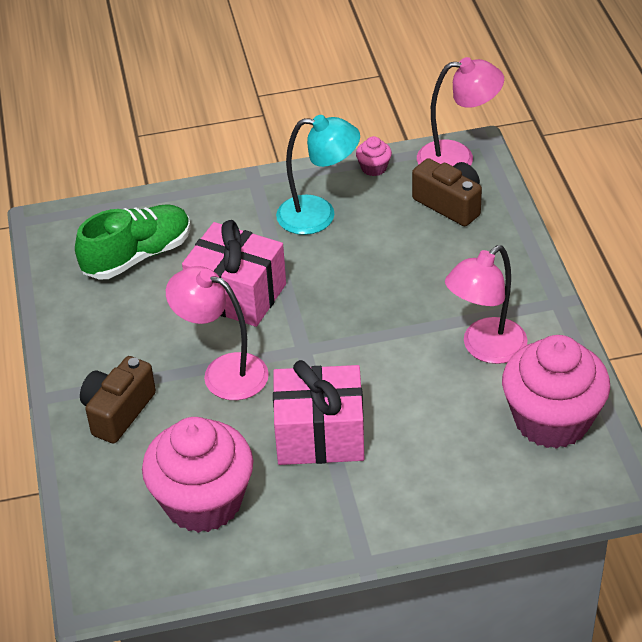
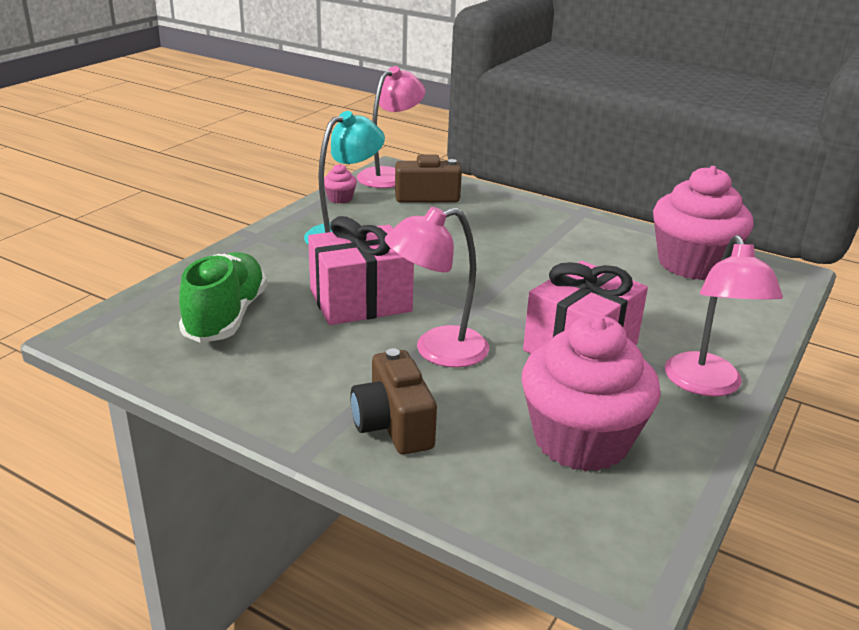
camera: 50 degrees left, 15 degrees down
(485, 348) = (587, 250): pink lamp -> pink lamp (707, 385)

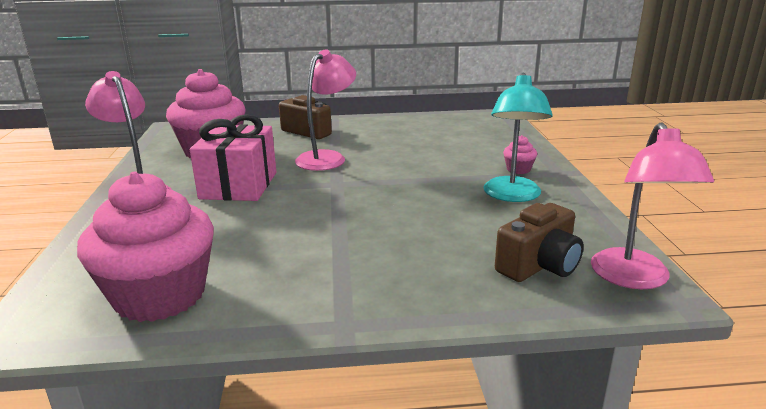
camera: 145 degrees right, 5 degrees down
(226, 317) = (461, 136): green shoe -> none
(340, 198) = (596, 225): pink cupcake -> pink cupcake (518, 169)
(360, 301) = (410, 163): pink gift -> none

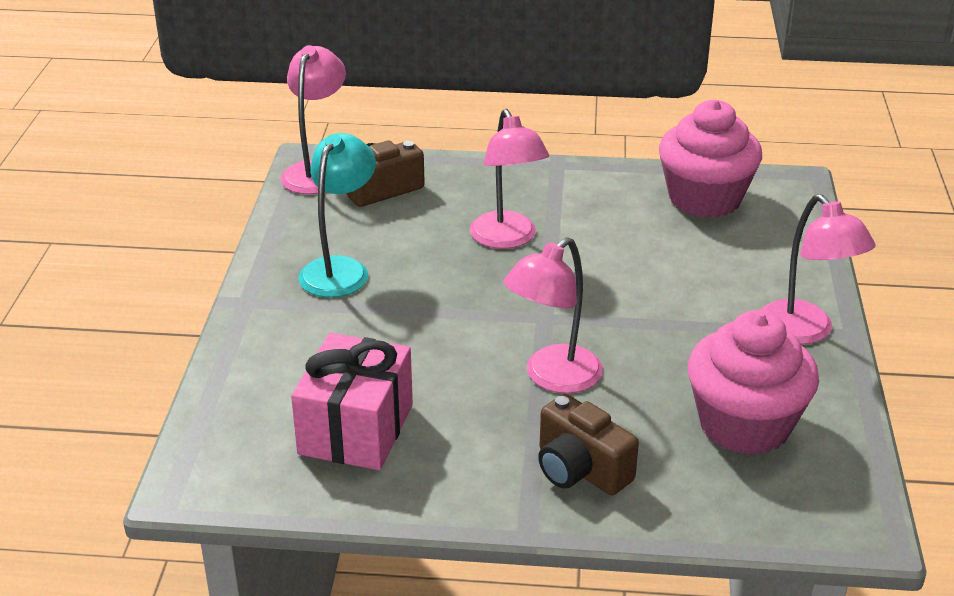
camera: 170 degrees left, 10 degrees up
(239, 185) = (675, 329): pink gift -> pink gift (356, 429)
(381, 231) = (507, 239): none -> pink lamp
(518, 169) = (293, 314): pink cupcake -> none

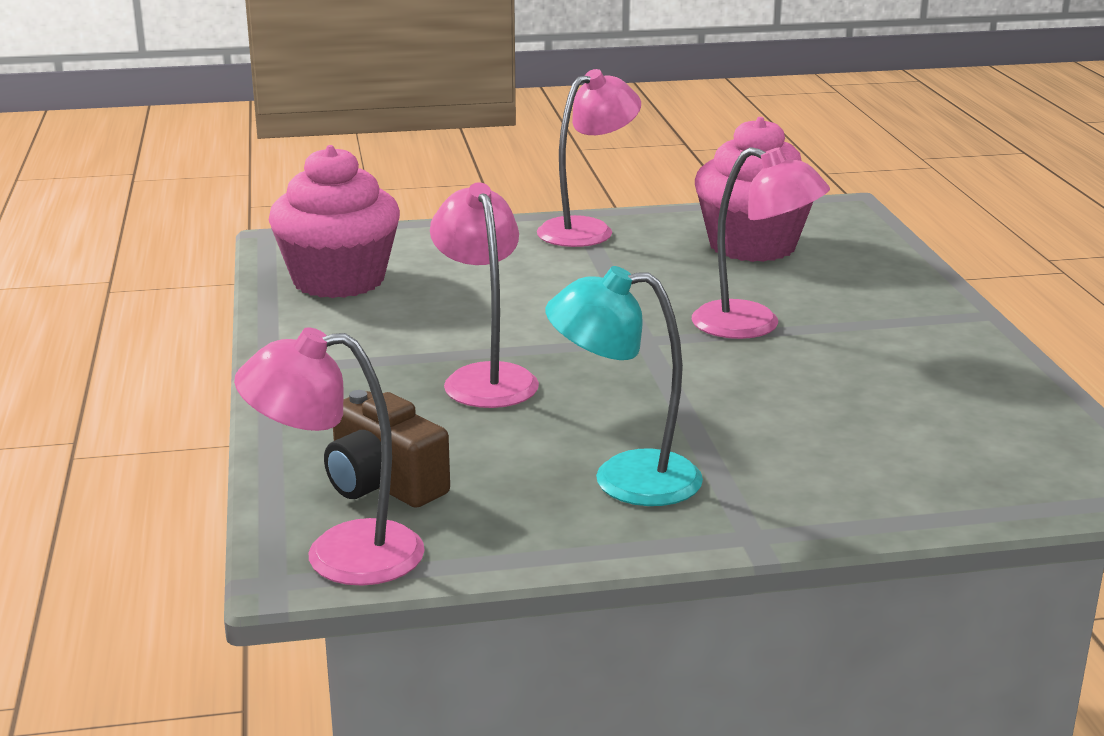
camera: 105 degrees left, 10 degrees down
(356, 429) = (936, 412): pink gift -> none
(507, 239) = (485, 378): pink lamp -> pink lamp turned 75 degrees counterclockwise
(580, 469) = (881, 301): brown camera -> none

